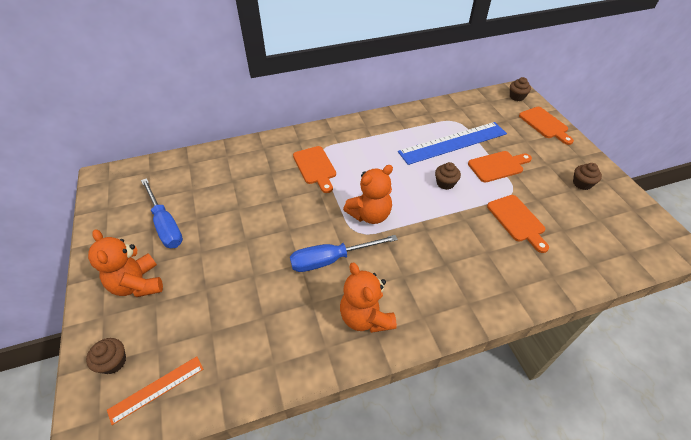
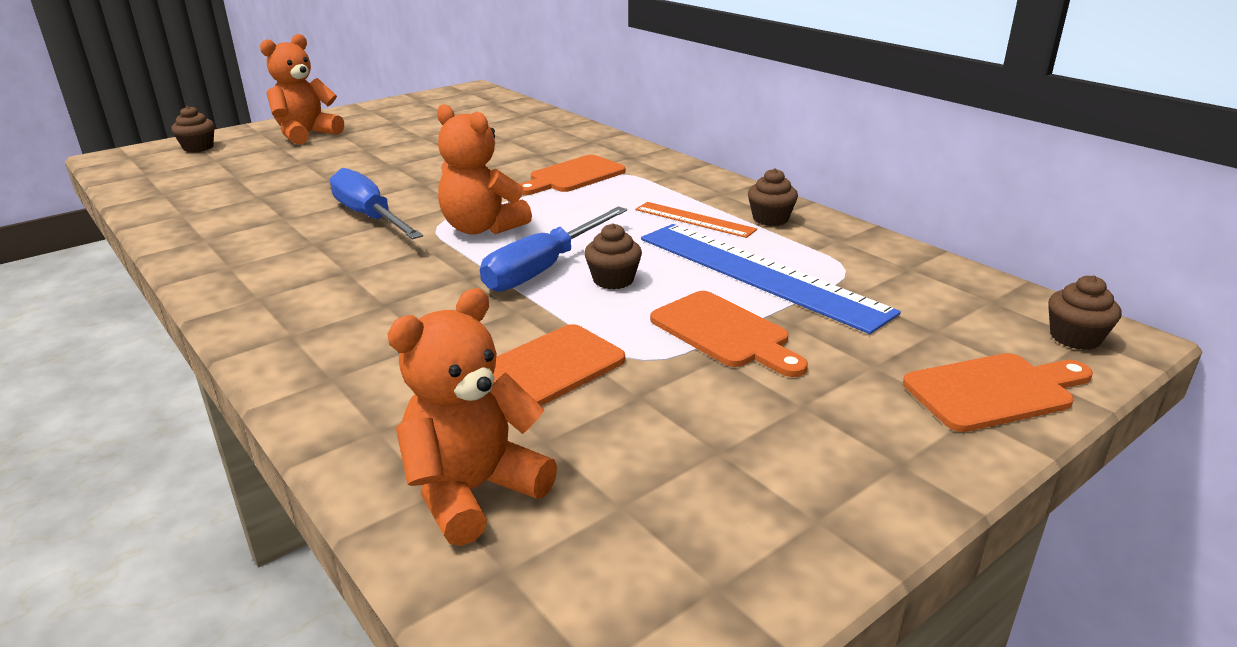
camera: 70 degrees right, 20 degrees down
(156, 389) = (159, 170): orange ruler -> orange ruler (694, 219)
(165, 225) = (404, 126): blue screwdriver -> blue screwdriver (544, 268)
(366, 317) = (257, 255): orange teddy bear -> orange teddy bear (473, 491)
(545, 124) = (994, 391): orange cutting board -> orange cutting board turned 150 degrees counterclockwise
(582, 183) = (763, 469): brown cupcake -> brown cupcake (770, 219)

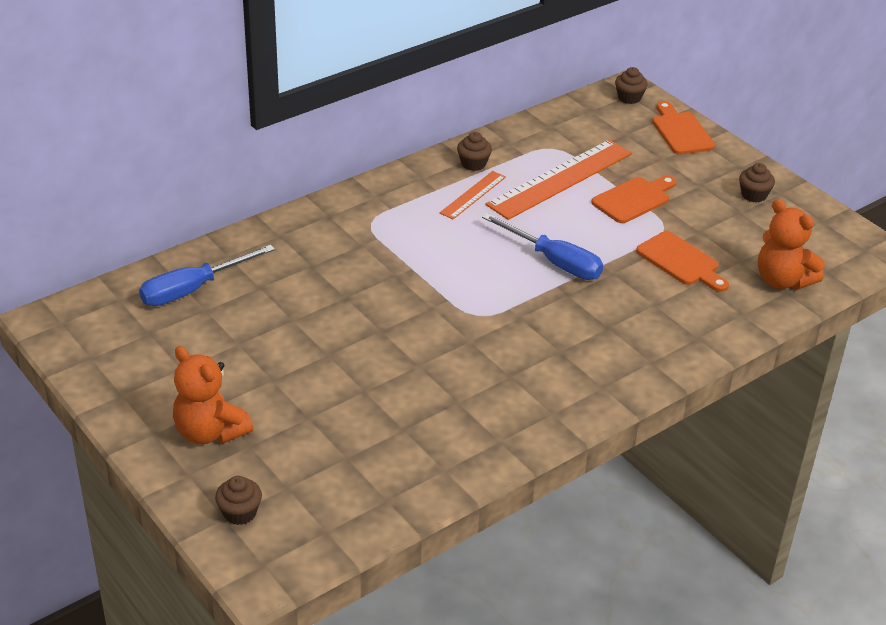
camera: 90 degrees left, 10 degrees up
(369, 217) = (458, 352): blue screwdriver -> blue screwdriver (193, 289)
(482, 228) = (484, 292): orange teddy bear -> none
(573, 176) = (374, 247): orange cutting board -> none
(613, 280) = (570, 234): brown cupcake -> brown cupcake (753, 195)
(759, 274) = (560, 179): blue ruler -> orange ruler

